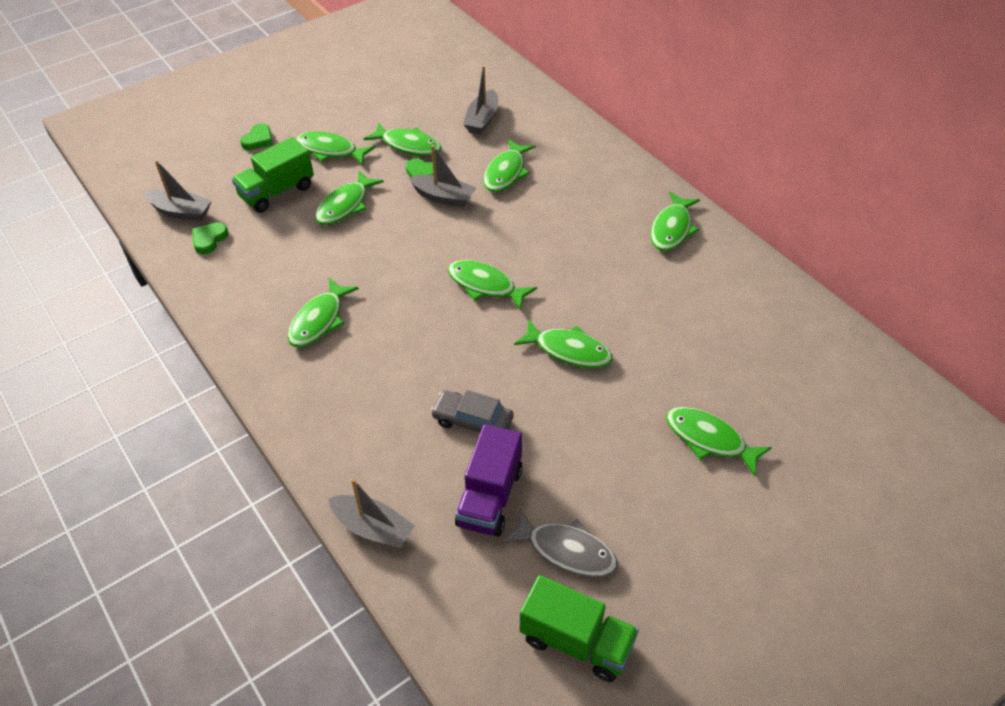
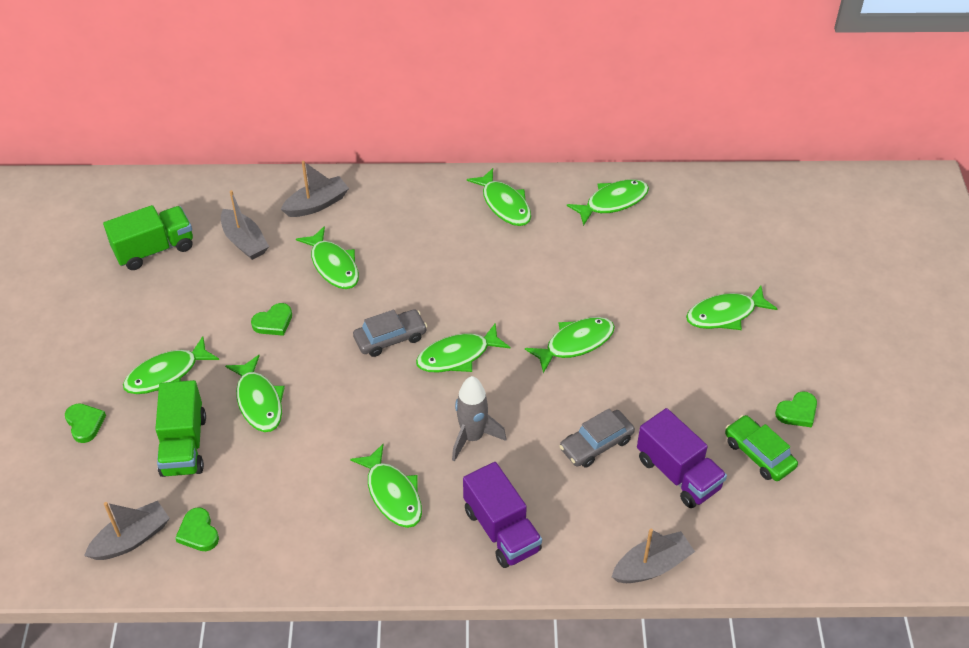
camera: 55 degrees left, 0 degrees up
(334, 404) = (501, 530): none -> purple truck
(408, 145) = (223, 312): green fish -> green fish (612, 202)
(412, 337) = (472, 437): none -> grey rocket
(443, 197) = (321, 325): grey boat -> grey boat (317, 204)
(466, 239) = (390, 338): none -> grey car
(566, 551) = (759, 454): grey fish -> green car
(576, 641) = (835, 491): green truck -> green truck (154, 249)
(646, 559) = (797, 412): none -> green heart

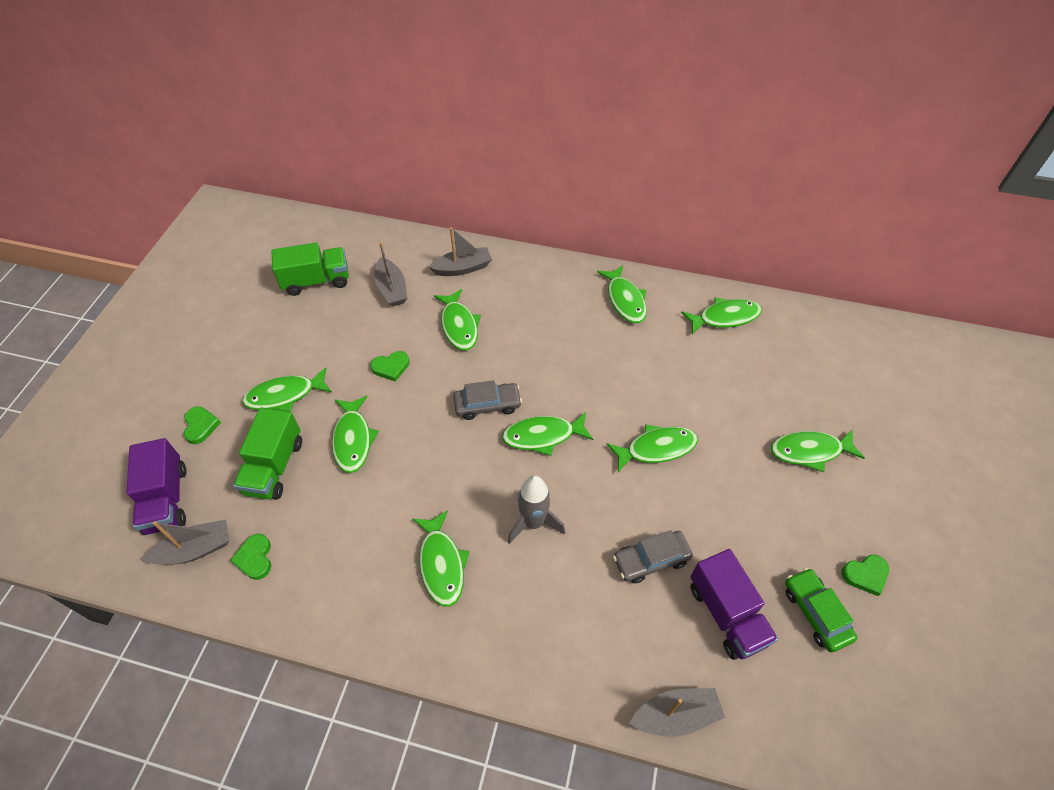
camera: 15 degrees right, 5 degrees up
(501, 530) = (534, 631): purple truck -> purple truck (166, 499)

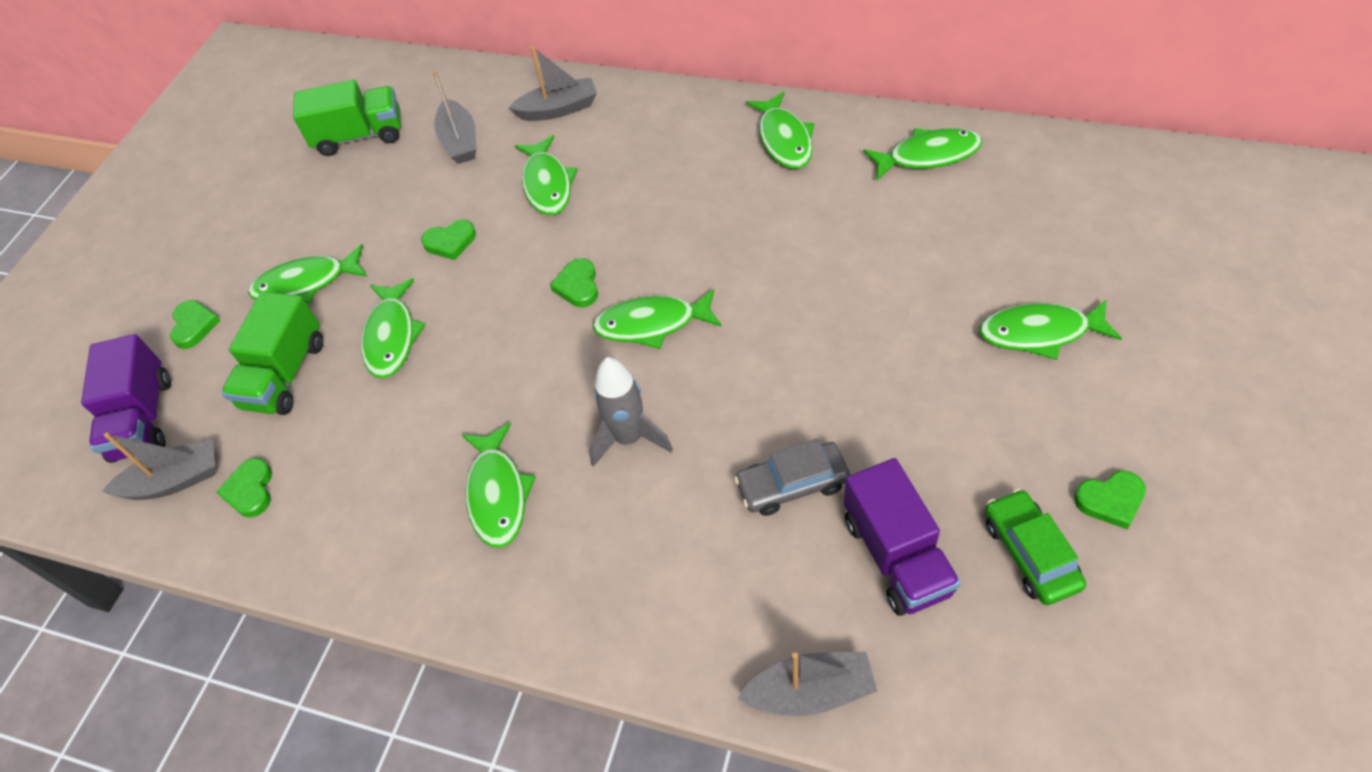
camera: 10 degrees right, 0 degrees up
(487, 405) = (578, 286): grey car -> green heart
(656, 448) = (812, 336): green fish -> none

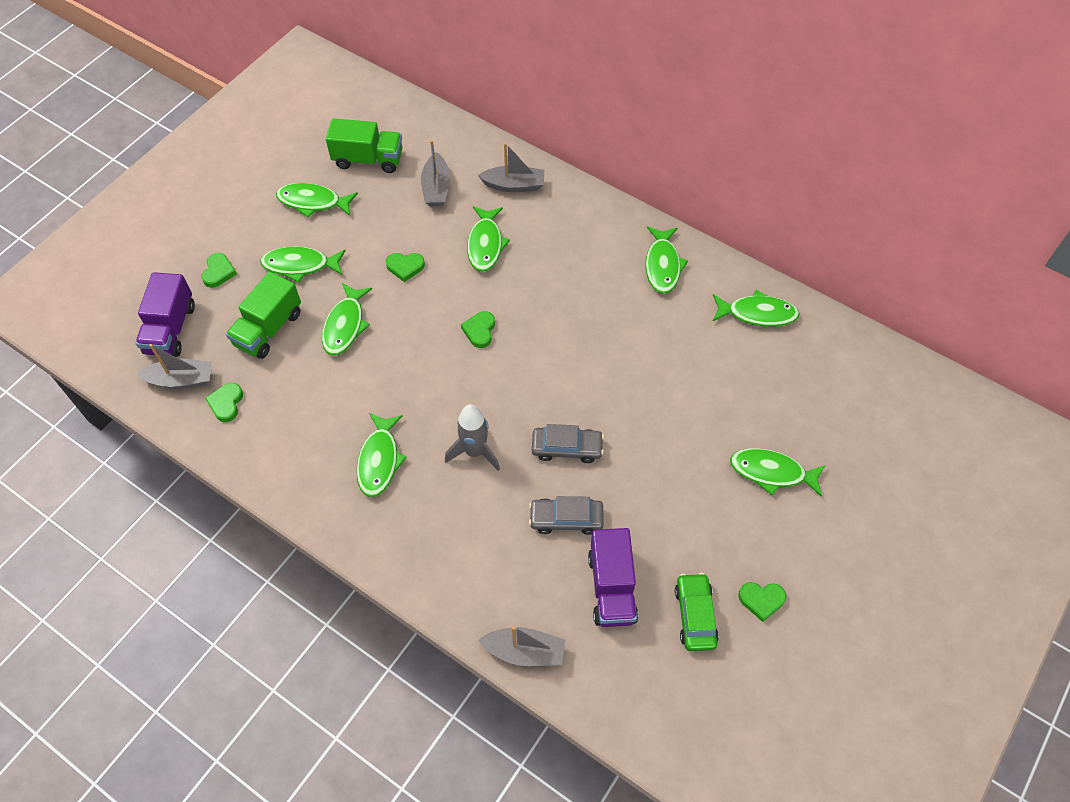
camera: 10 degrees right, 5 degrees up
(652, 324) = (519, 376): green fish -> green fish (313, 202)
(754, 392) = (567, 448): none -> grey car

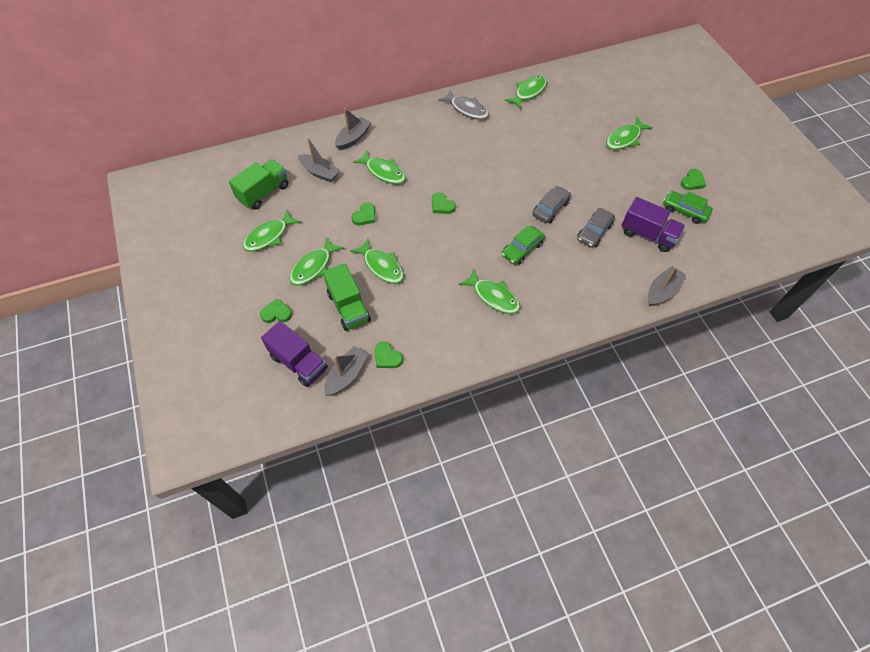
camera: 55 degrees left, 0 degrees up
(218, 272) = (276, 313): green heart -> green heart turned 45 degrees counterclockwise
(475, 451) = (522, 249): grey rocket -> green car
(662, 265) = (467, 109): green fish -> grey fish

